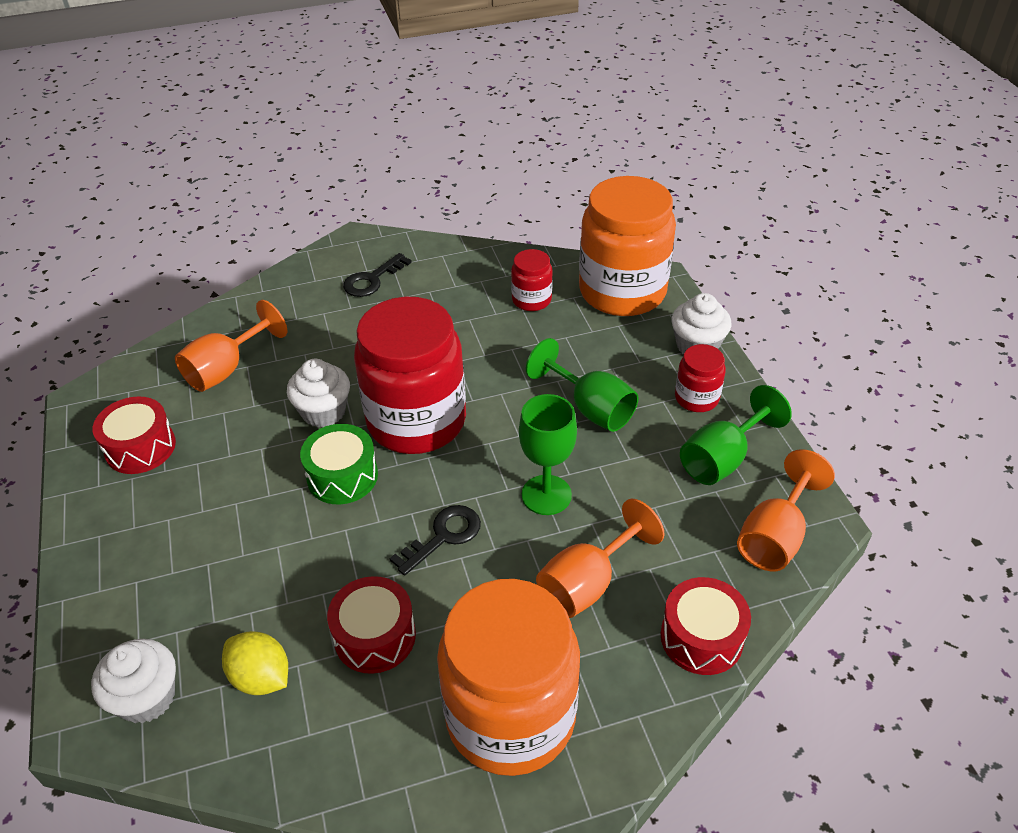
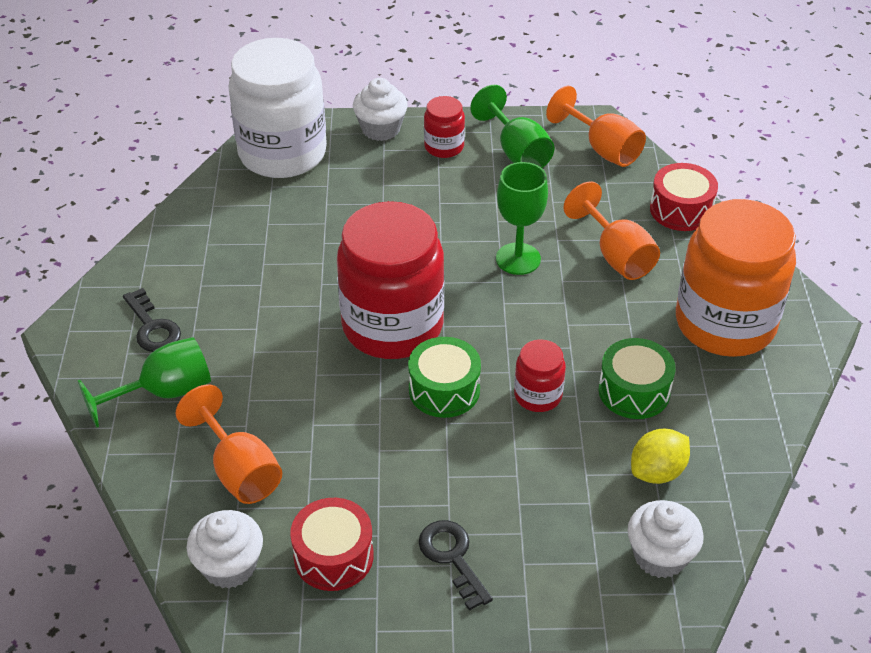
camera: 75 degrees left, 0 degrees up
(323, 412) = (348, 393): white cupcake -> white cupcake (229, 566)
(375, 636) = (634, 391): red drum -> green drum
(444, 536) = (541, 331): black key -> black key (452, 557)
(531, 300) = (259, 214): red jar -> red jar (538, 395)
(591, 408) = (428, 210): green goblet -> green goblet (164, 393)
(622, 291) = (282, 153): orange jar -> white jar

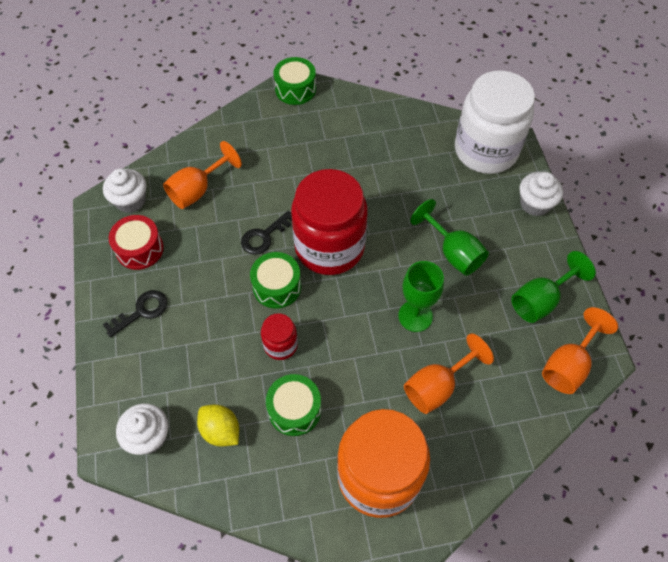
camera: 80 degrees right, 15 degrees up
(79, 328) = (295, 89): none -> green drum
(152, 327) = (303, 122): black key -> black key (264, 236)
(164, 393) = (252, 141): green goblet -> green goblet (453, 253)
(444, 147) = (529, 248): red jar -> none
(681, 210) = (508, 434): red drum -> none

